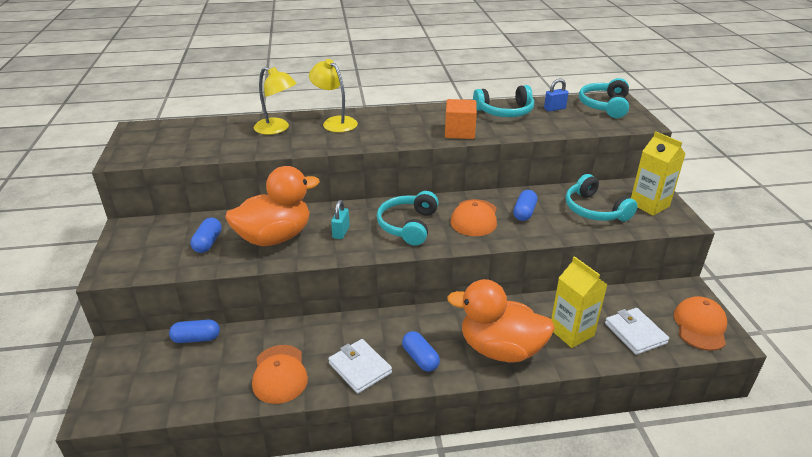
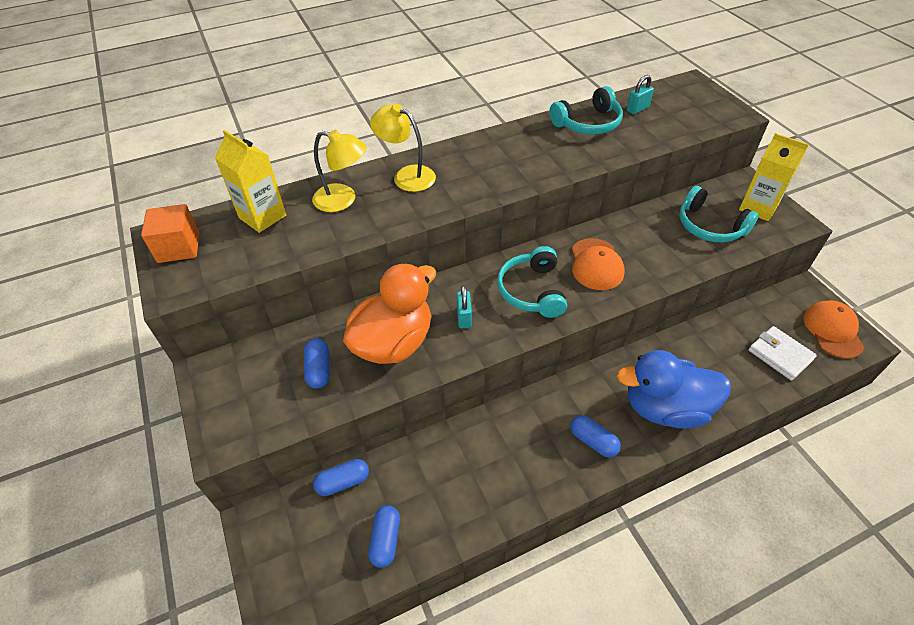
camera: 15 degrees left, 15 degrees up
(279, 374) = (458, 502): orange cap -> none
(360, 368) = (538, 471): white wallet -> none
(459, 132) = (556, 164): orange cube -> orange cube (179, 247)
(500, 349) = (665, 408): orange duck -> blue duck
(524, 212) = (642, 245): blue capsule -> blue capsule (385, 540)
(554, 109) = (637, 109): blue padlock -> turquoise padlock
(571, 332) = (722, 369): yellow carton -> yellow carton (262, 216)
(604, 106) = (686, 95): turquoise headphones -> none

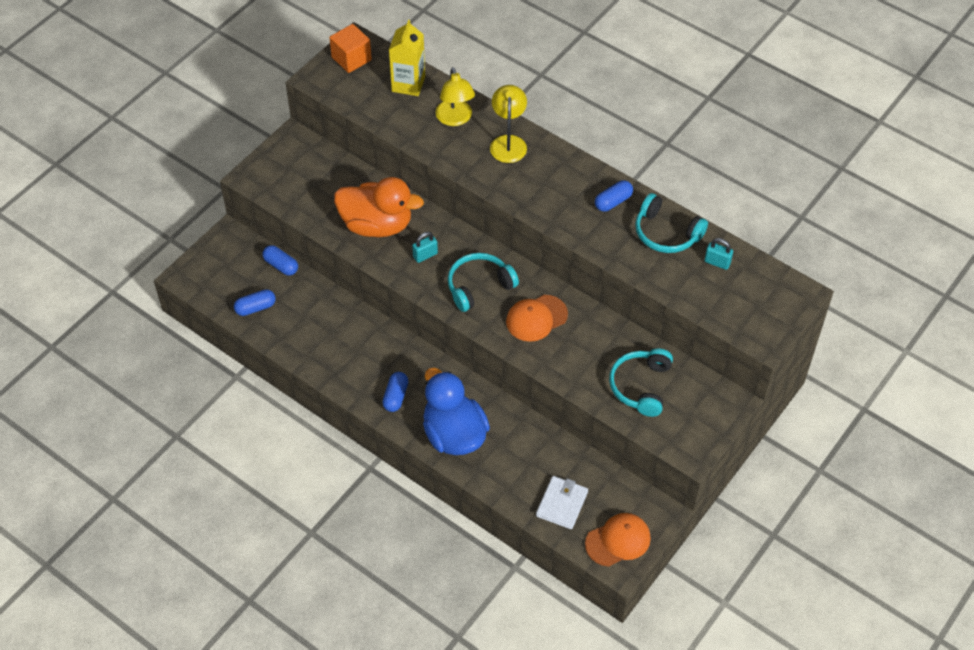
camera: 60 degrees right, 5 degrees up
(319, 369) = (330, 195): blue capsule -> blue capsule (613, 202)
(758, 208) = (695, 418): yellow carton -> none

